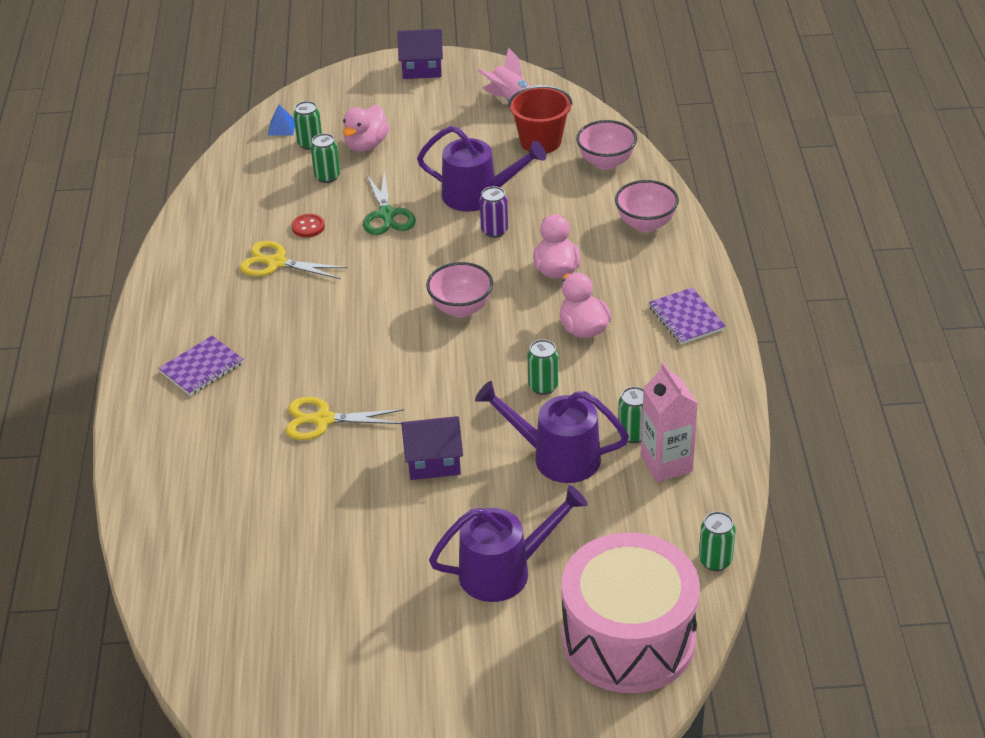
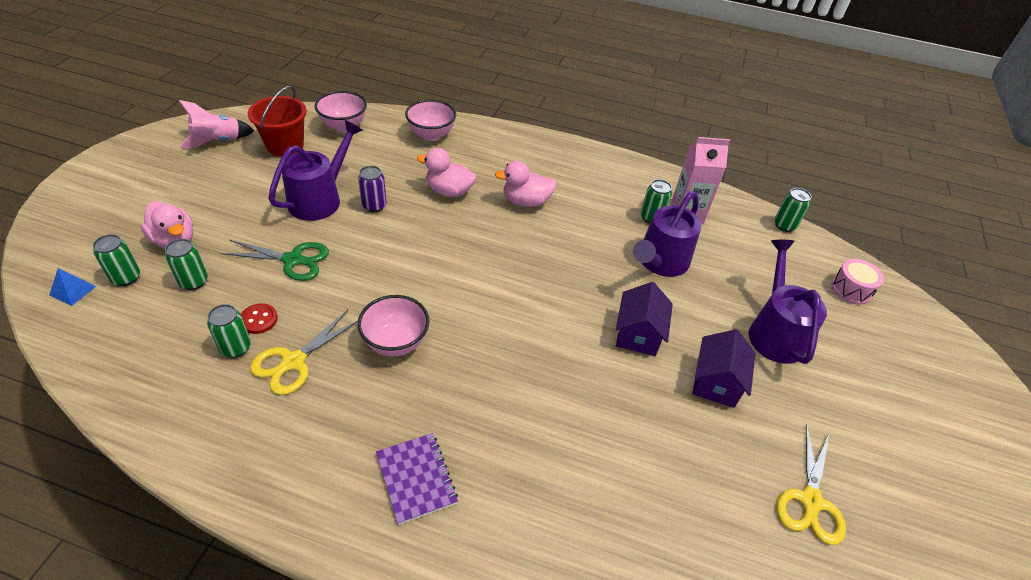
camera: 75 degrees left, 5 degrees up
(323, 420) = (551, 394): yellow scissors -> yellow scissors (810, 501)
(422, 69) = (104, 171): purple house -> purple house (716, 382)
(461, 308) = (458, 256): pink bowl -> pink bowl (395, 342)
(543, 386) = (579, 243): green can -> green can (236, 347)
(628, 638) = (851, 289): pink drum -> pink drum, size x0.40
(686, 318) = (544, 154): purple notebook -> none

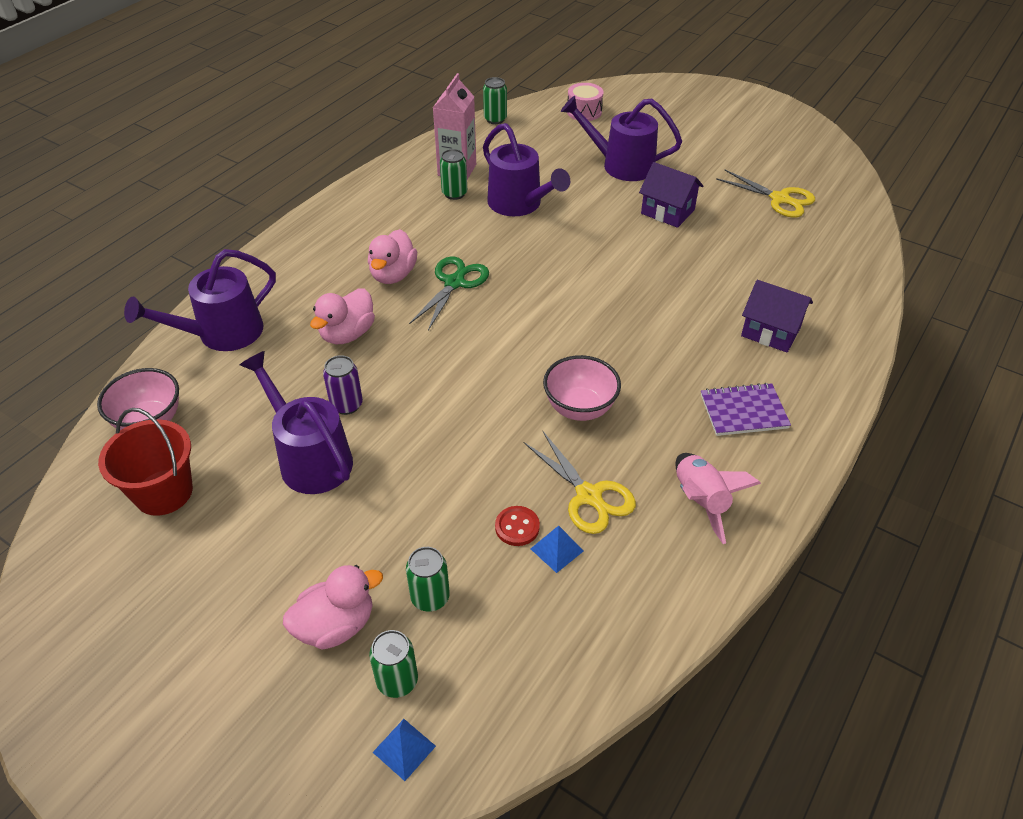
camera: 70 degrees left, 0 degrees up
(218, 141) = (105, 579): pink rocket -> pink rocket (700, 501)
(236, 347) = (557, 549): green can -> blue pyramid
(293, 260) = (422, 491): green scissors -> green scissors (454, 283)
(431, 135) = (221, 334): pink bowl -> purple watering can
(638, 334) = (606, 241): purple house -> purple house (770, 332)

